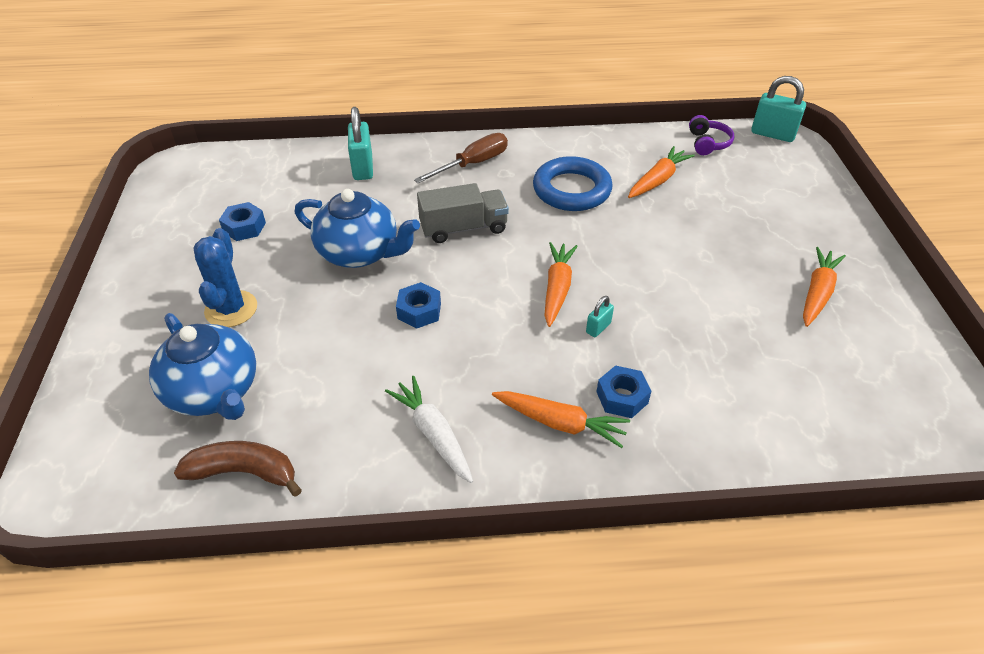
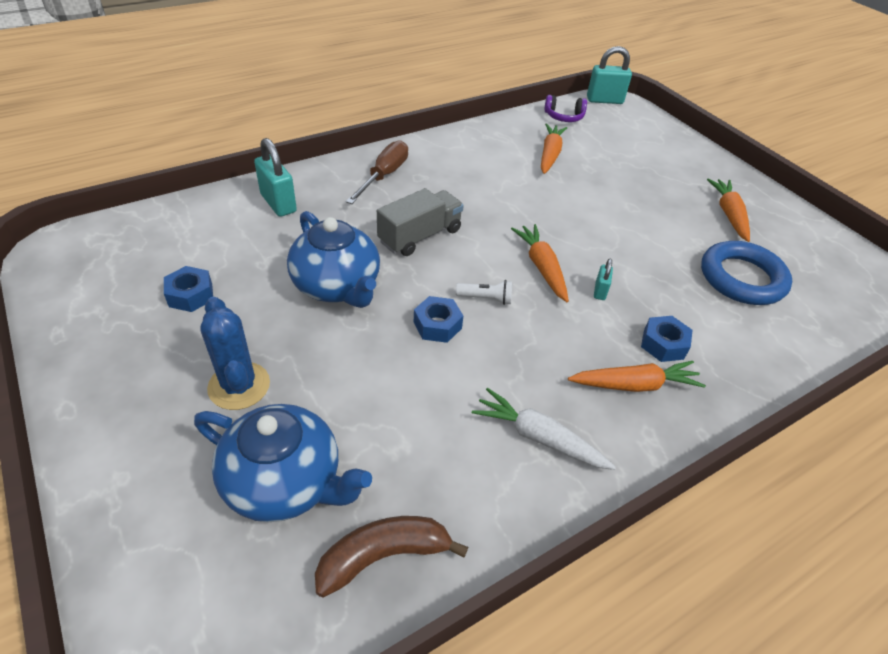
camera: 30 degrees left, 0 degrees up
(360, 253) = (337, 286): blue teapot -> blue teapot turned 60 degrees clockwise
(480, 301) = (486, 298): none -> white flashlight
(571, 190) = (488, 179): blue ring -> blue ring (742, 278)
(707, 143) = (564, 117): purple headphones -> purple headphones turned 120 degrees clockwise

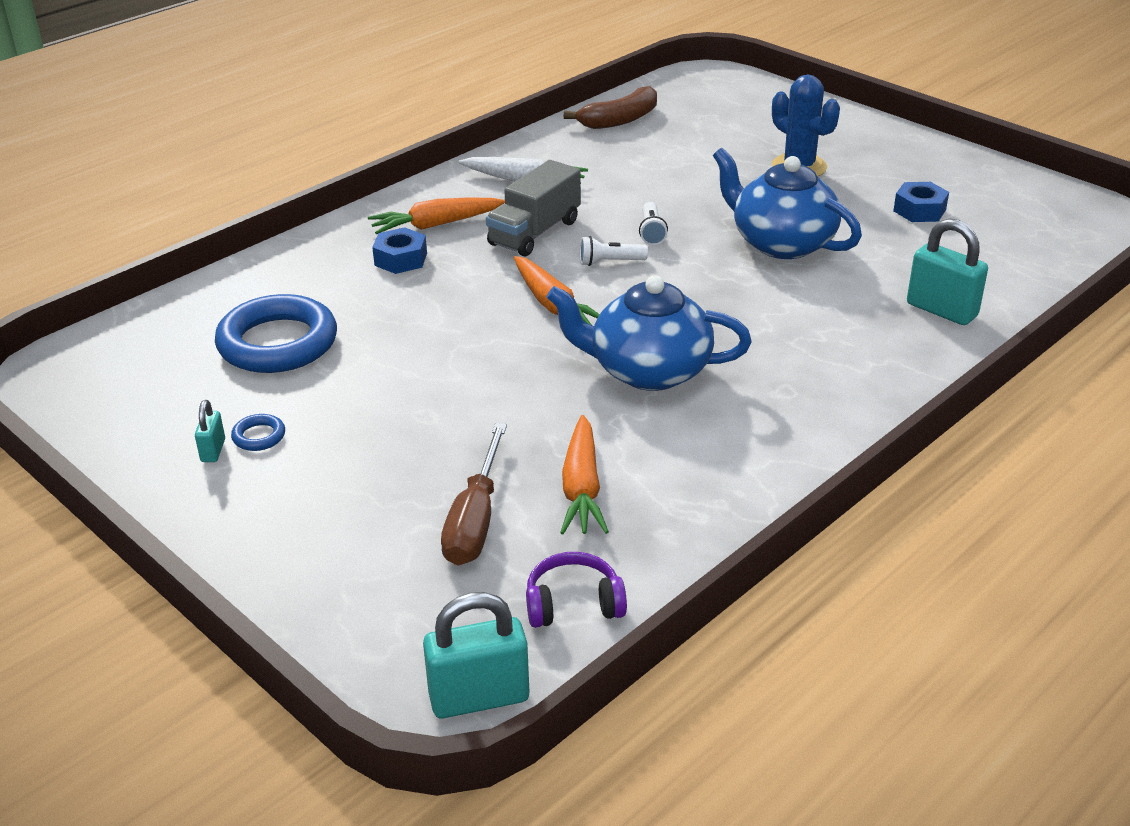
camera: 170 degrees right, 10 degrees down
(285, 482) = (712, 134): blue teapot -> blue teapot (647, 371)
(384, 176) = (838, 380): brown screwdriver -> brown screwdriver (475, 520)
(420, 236) = (725, 309): grey truck -> grey truck (534, 233)
(437, 325) = (651, 232): blue nut -> white flashlight
(600, 291) = (474, 294): turquoise padlock -> turquoise padlock (213, 450)
(728, 214) = (259, 436): orange carrot -> blue ring

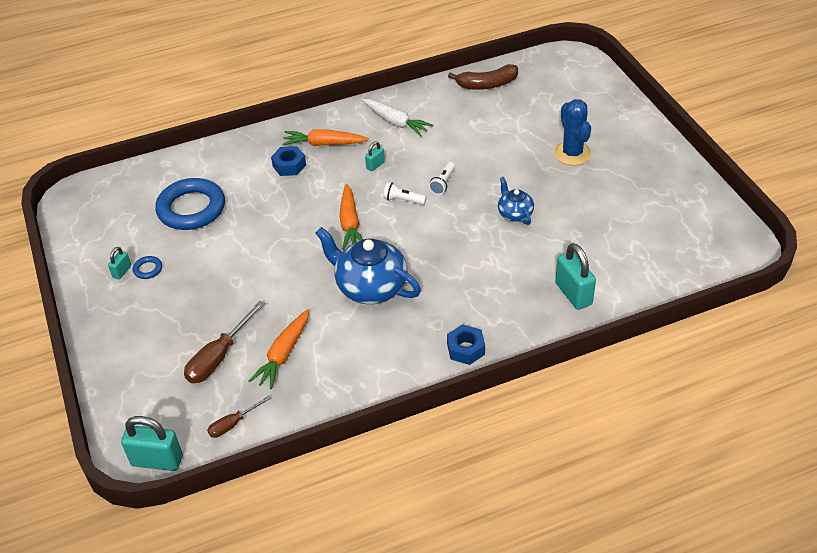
camera: 25 degrees right, 10 degrees up
(534, 233) = (375, 165): grey truck -> turquoise padlock
(573, 604) = (233, 424): purple headphones -> brown screwdriver
(781, 243) = (514, 213): blue teapot -> blue teapot, size x0.53
(919, 210) = (622, 210): blue nut -> blue nut (465, 349)

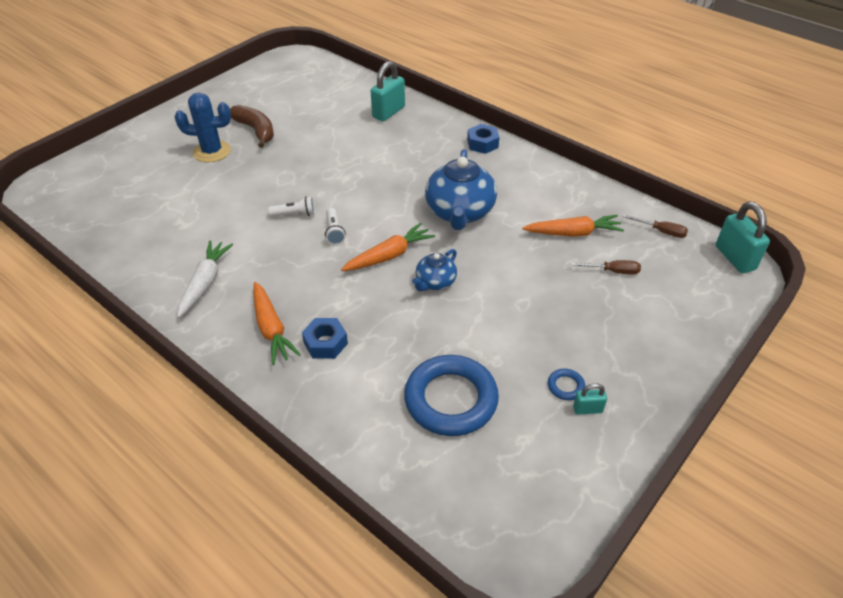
camera: 120 degrees left, 0 degrees up
(219, 357) = (613, 271): brown screwdriver -> brown screwdriver, size x0.59
(375, 165) = (290, 271): turquoise padlock -> none
(487, 84) = (108, 235): brown banana -> brown banana (256, 130)
(514, 213) = (313, 161): blue teapot -> blue teapot (435, 282)
(572, 153) = (212, 152): blue cactus -> blue cactus turned 45 degrees clockwise

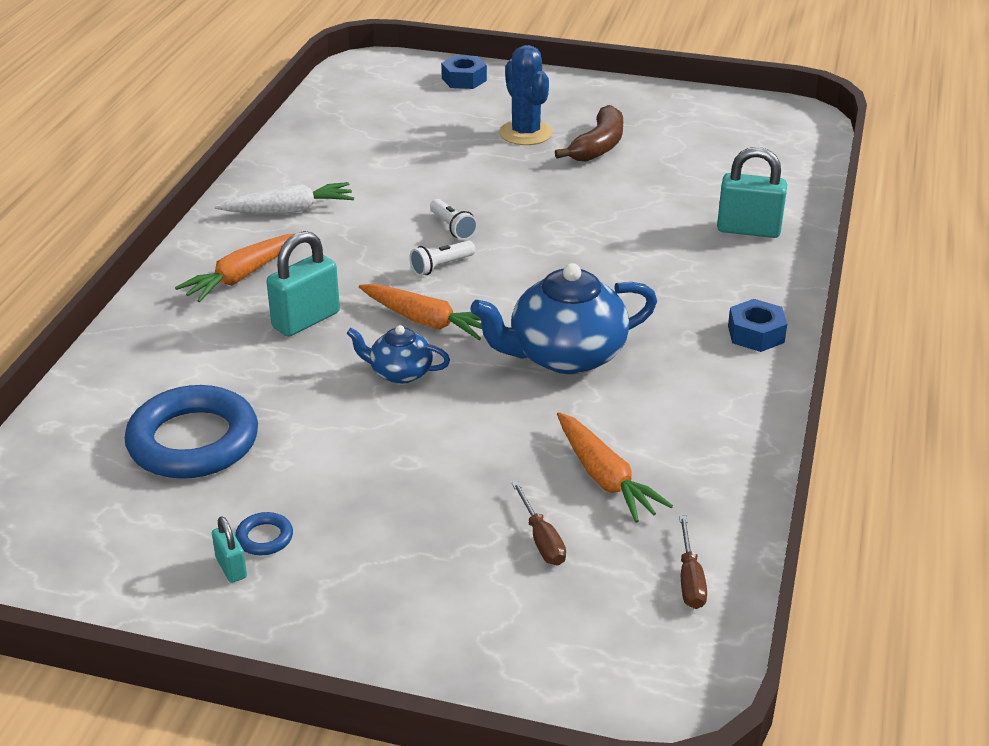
camera: 65 degrees right, 10 degrees down
(325, 343) = (239, 320): blue nut -> blue nut (464, 79)
(734, 258) = (688, 689): turquoise padlock -> turquoise padlock (306, 320)

